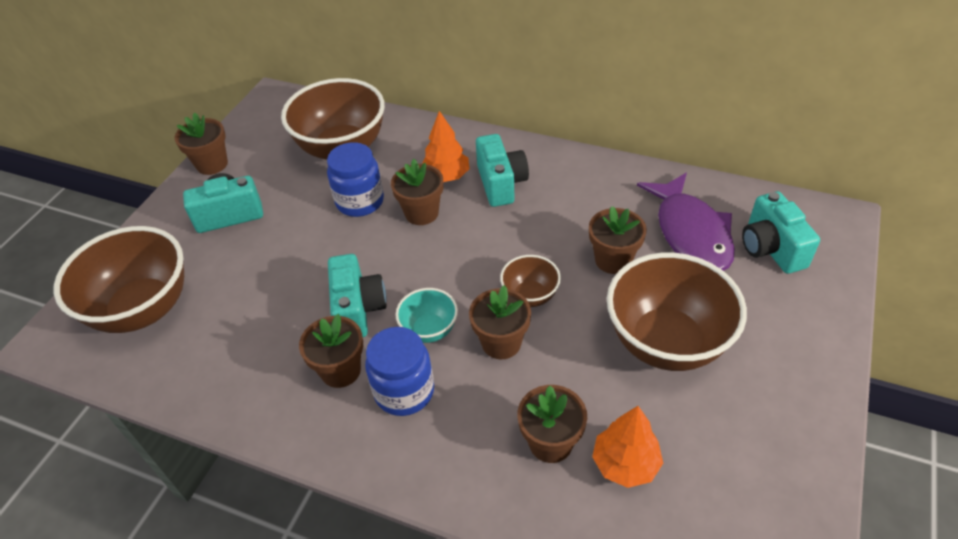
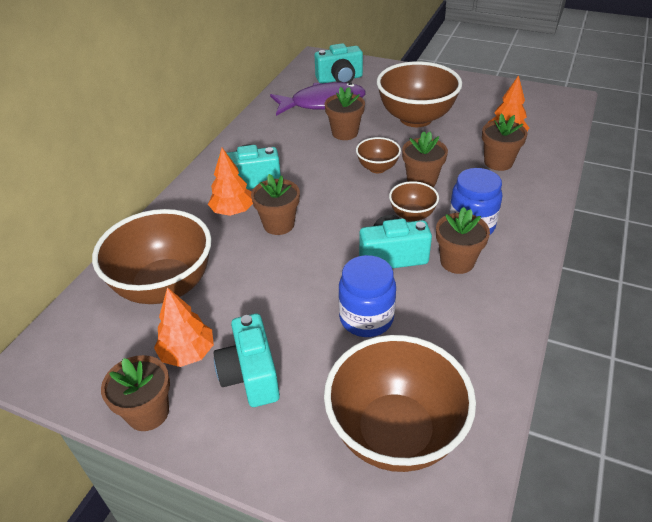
camera: 90 degrees left, 5 degrees down
(263, 175) = (187, 353): none -> orange tree
(360, 201) = (254, 266): blue jar -> blue jar (366, 318)
(429, 330) = (412, 215): turquoise bowl -> brown bowl

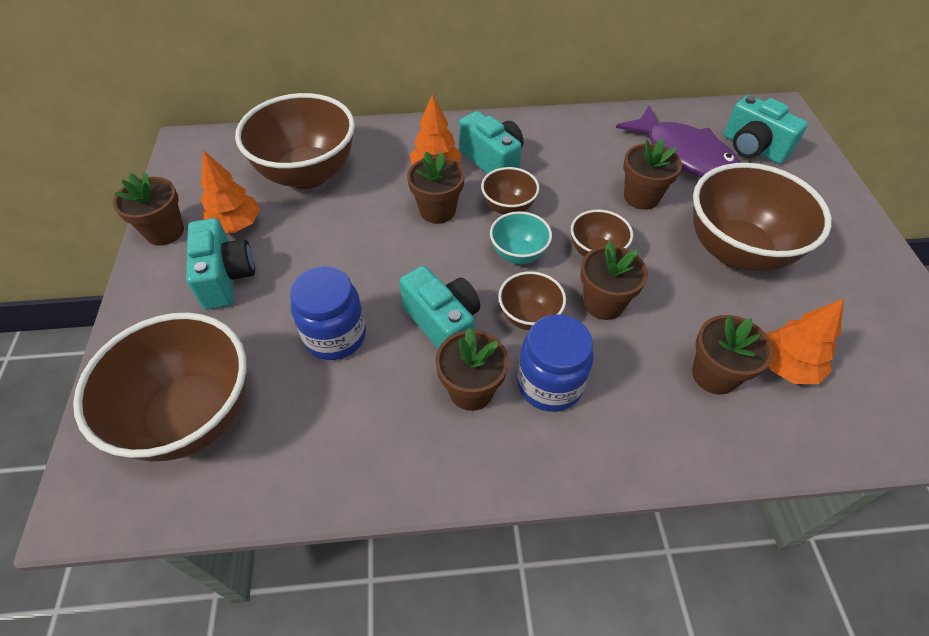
camera: 60 degrees right, 10 degrees up
(250, 375) = (226, 278): turquoise camera -> turquoise camera turned 120 degrees clockwise
(305, 190) = (508, 207): none -> brown bowl
(353, 200) = (518, 254): none -> turquoise bowl

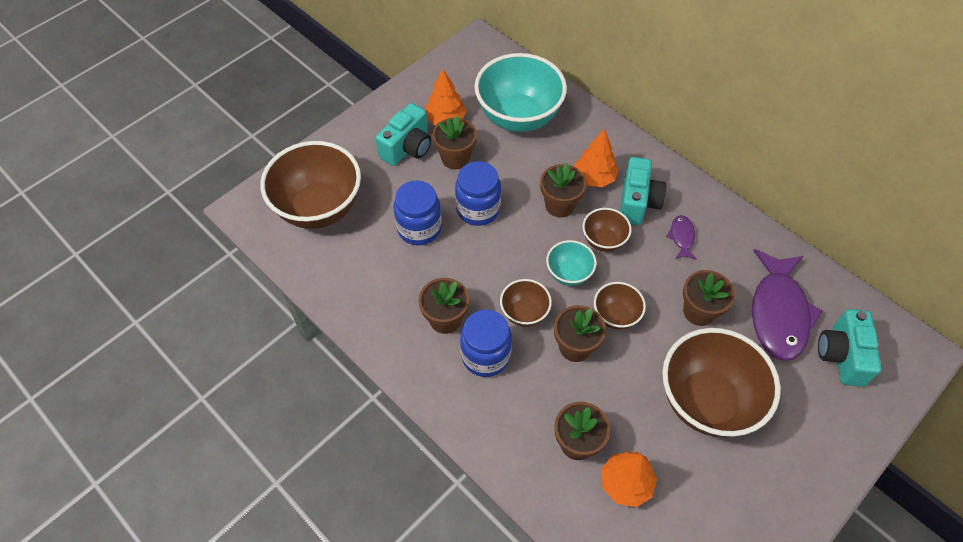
camera: 50 degrees right, 5 degrees up
(165, 232) = (409, 93): brown flower pot -> brown flower pot (455, 158)
(307, 174) = (518, 117): brown bowl -> turquoise bowl
(371, 272) = (478, 209): none -> blue jar
(443, 324) = (476, 273): turquoise camera -> none
(557, 159) = (682, 237): none -> purple fish

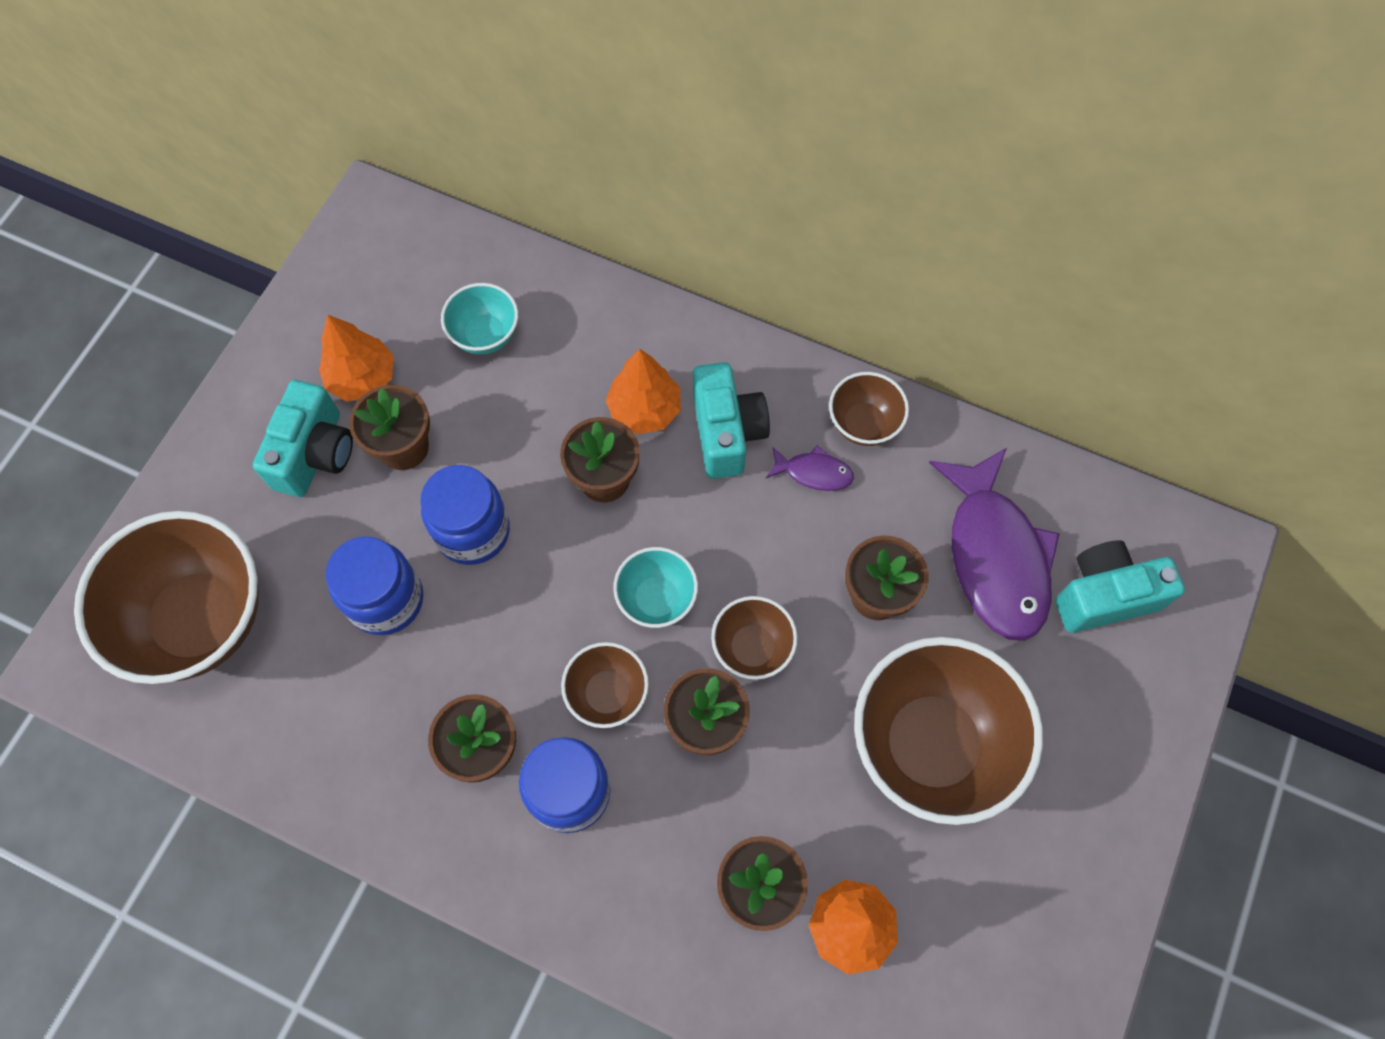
camera: 20 degrees left, 10 degrees up
(518, 117) = (485, 335): turquoise bowl -> turquoise bowl, size x0.49
(603, 240) = (694, 520): brown bowl -> brown bowl (863, 424)
(682, 237) = (814, 473): purple fish -> purple fish turned 120 degrees clockwise
(841, 355) = (1104, 596): turquoise camera -> turquoise camera turned 90 degrees clockwise

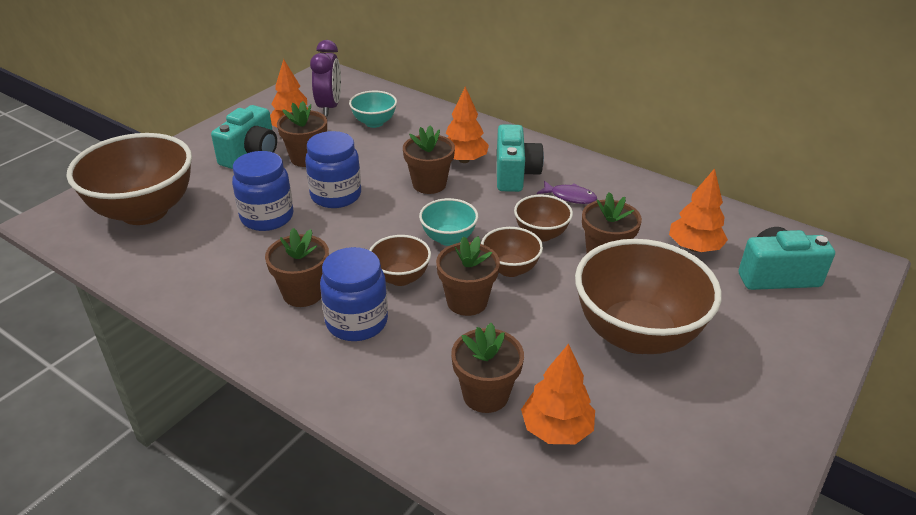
camera: 10 degrees right, 30 degrees down
(402, 304) = (329, 107): none -> purple clock
(863, 424) = (607, 181): brown bowl -> brown bowl (541, 234)
(995, 556) = (694, 247): purple fish -> orange tree

